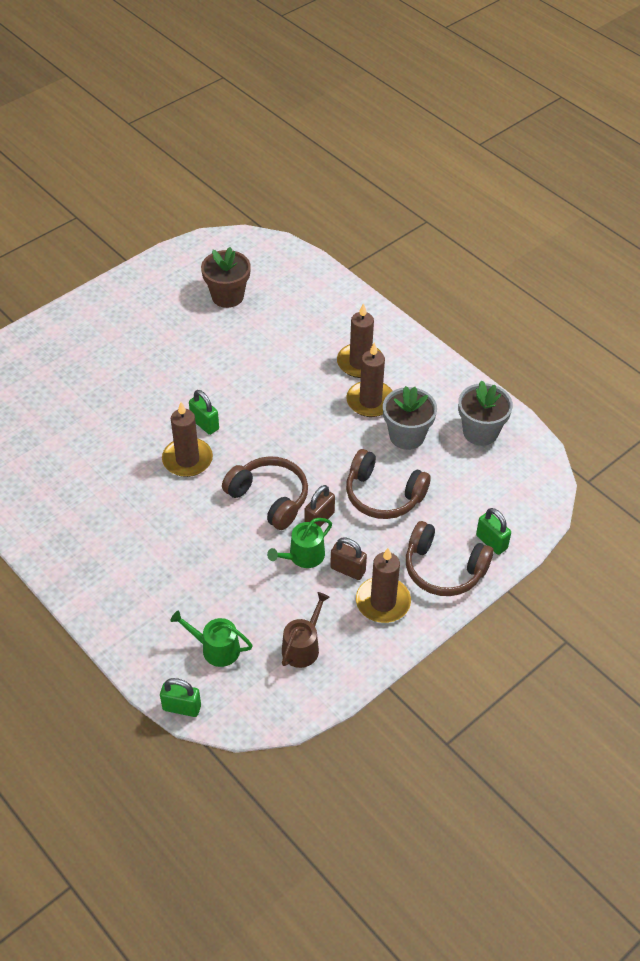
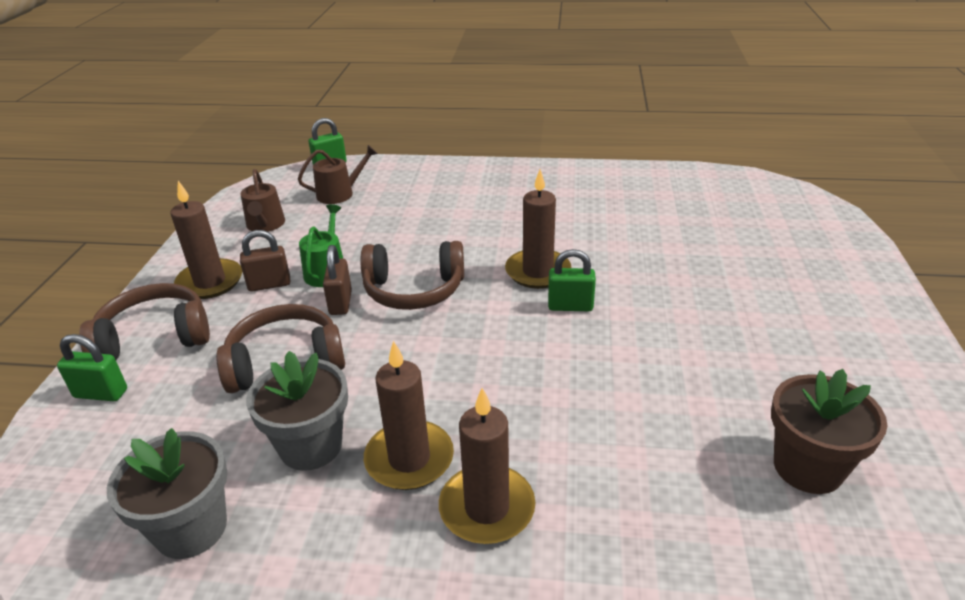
camera: 140 degrees right, 15 degrees down
(216, 648) = (339, 193): green watering can -> brown watering can

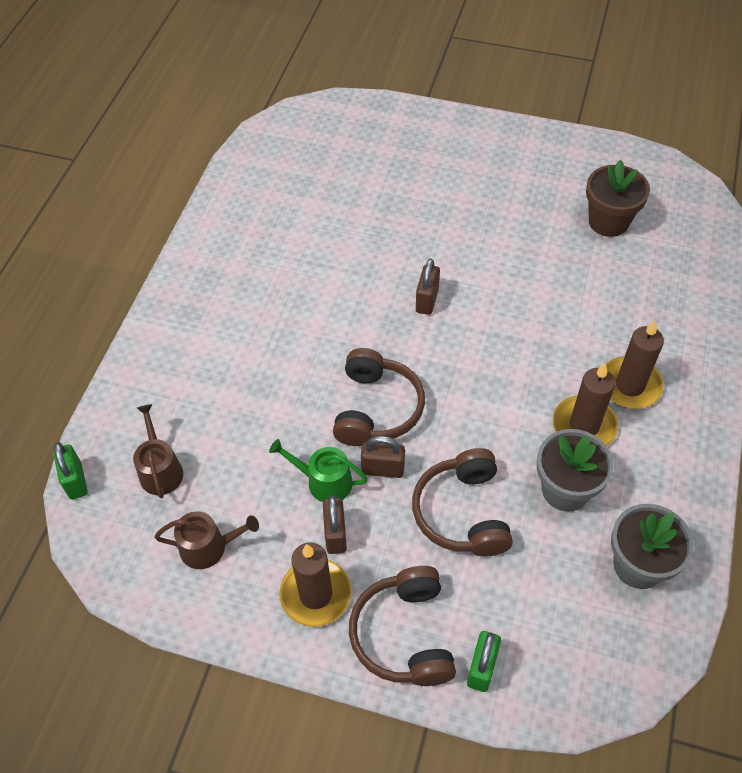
camera: 80 degrees left, 20 degrees up
(538, 272) = (371, 313): brown candle -> none
(570, 306) = (427, 300): green padlock -> brown padlock

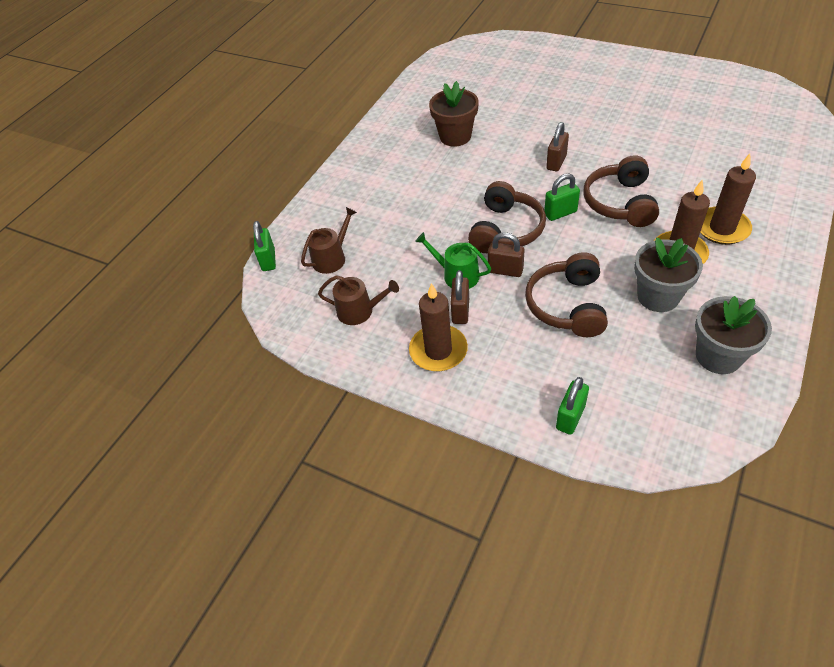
camera: 15 degrees right, 5 degrees down
(160, 470) = (332, 258): brown watering can -> brown watering can turned 45 degrees clockwise
(404, 634) = (507, 386): brown headphones -> brown headphones (620, 203)
(440, 377) = (560, 213): none -> green padlock
(608, 222) = (713, 118): brown flower pot -> brown flower pot (455, 136)

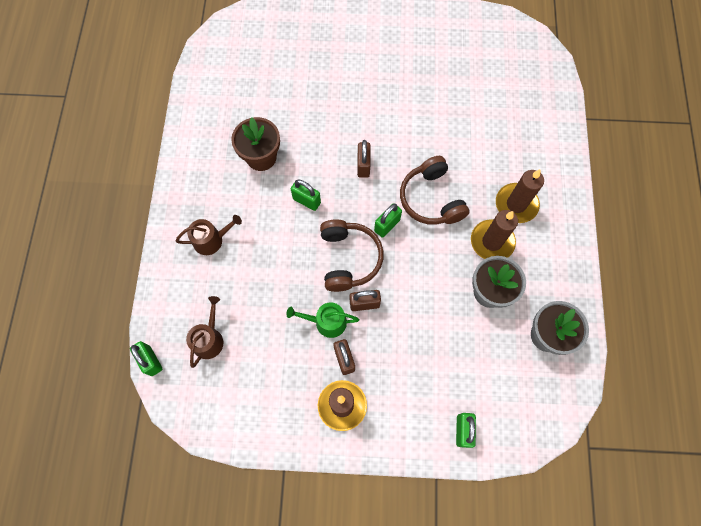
camera: 30 degrees left, 20 degrees up
(359, 311) = (260, 388): brown watering can -> brown watering can (211, 240)
(484, 176) = (306, 201): none -> green padlock
(567, 305) = (425, 324): brown headphones -> none

